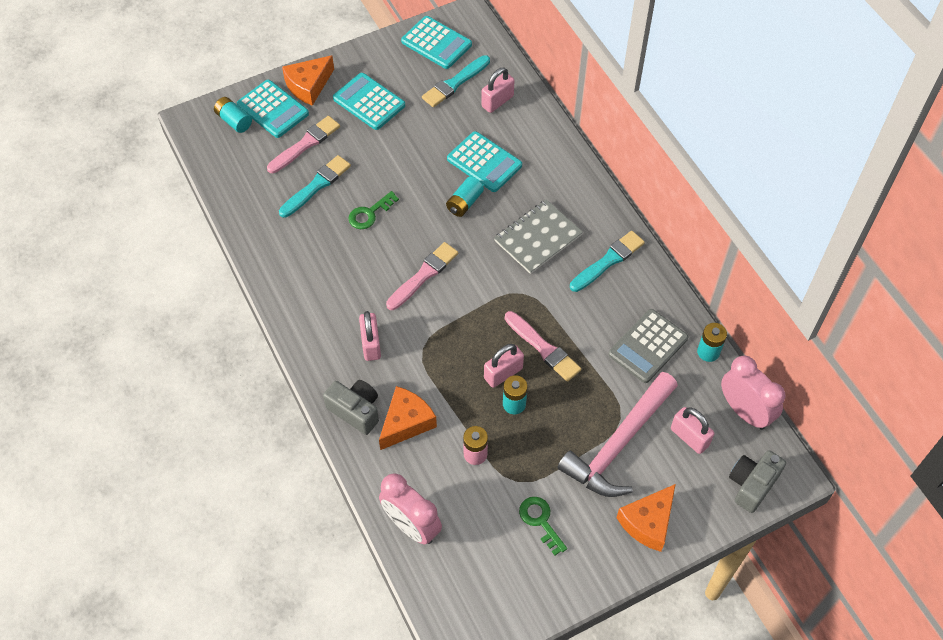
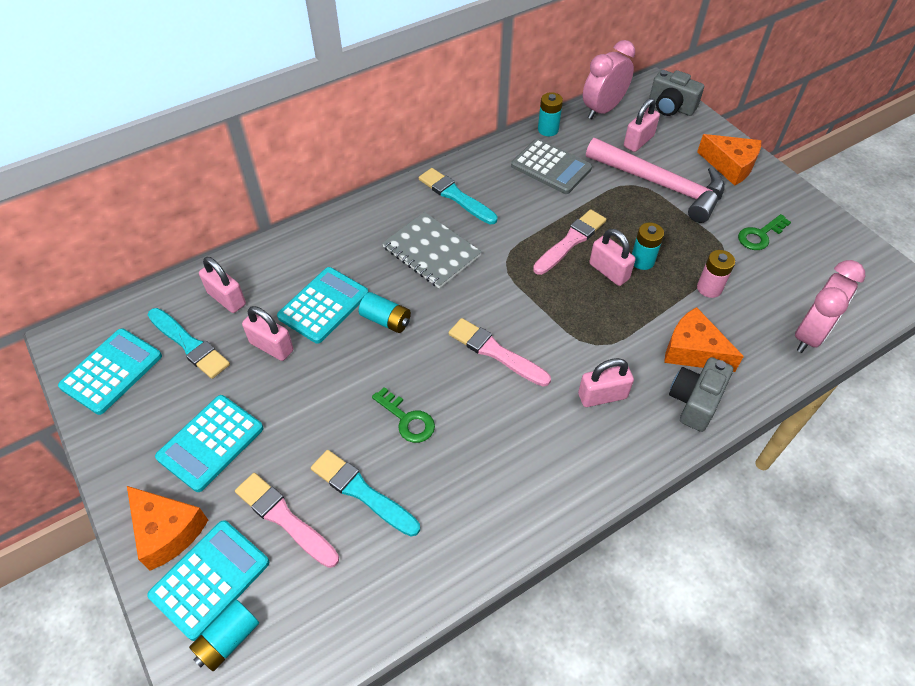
camera: 95 degrees left, 5 degrees down
(447, 131) = (271, 346): none -> pink padlock

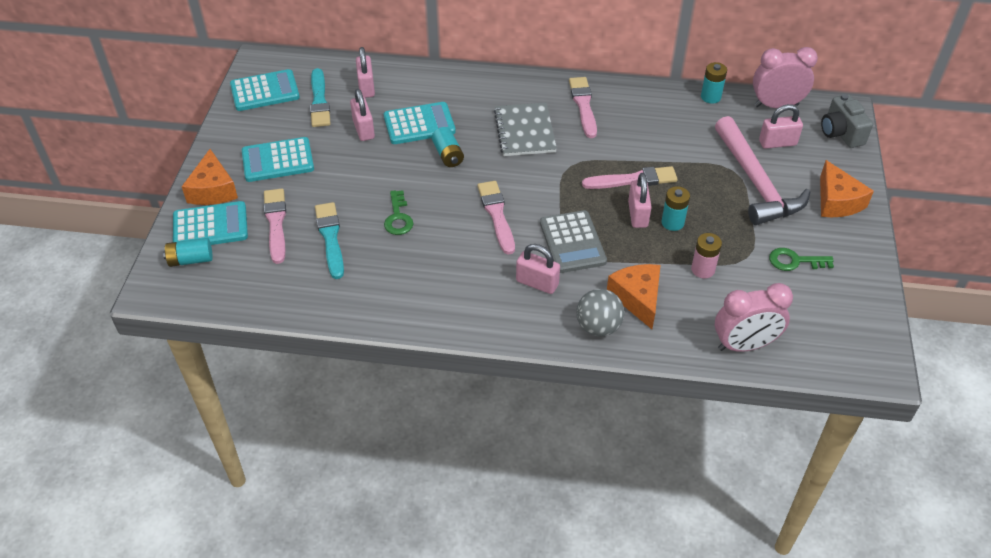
camera: 40 degrees right, 5 degrees down
(455, 196) = (583, 105): turquoise brush -> pink brush
(551, 167) = (680, 124): grey calculator -> grey calculator (572, 242)
(695, 401) = (598, 327): grey camera -> grey ball

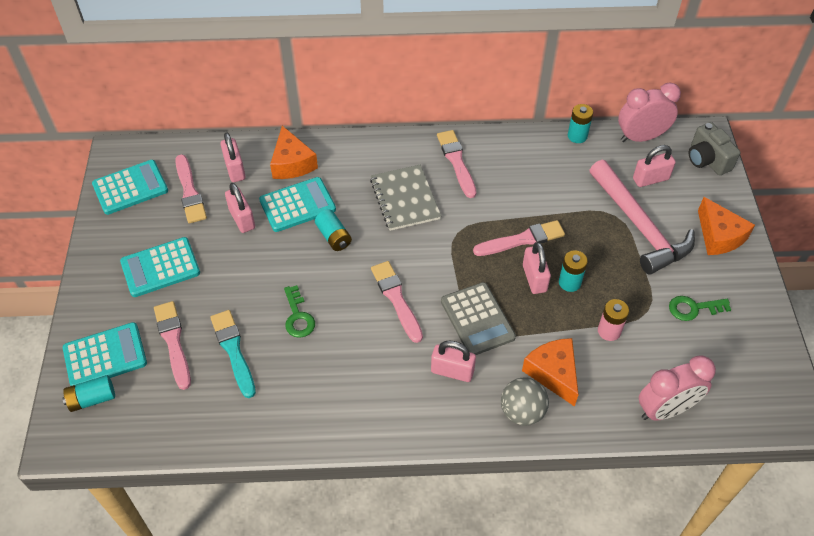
camera: 10 degrees left, 5 degrees up
(213, 190) = (99, 312): orange cheese -> orange cheese (292, 163)
(319, 101) = (190, 192): turquoise brush -> pink brush

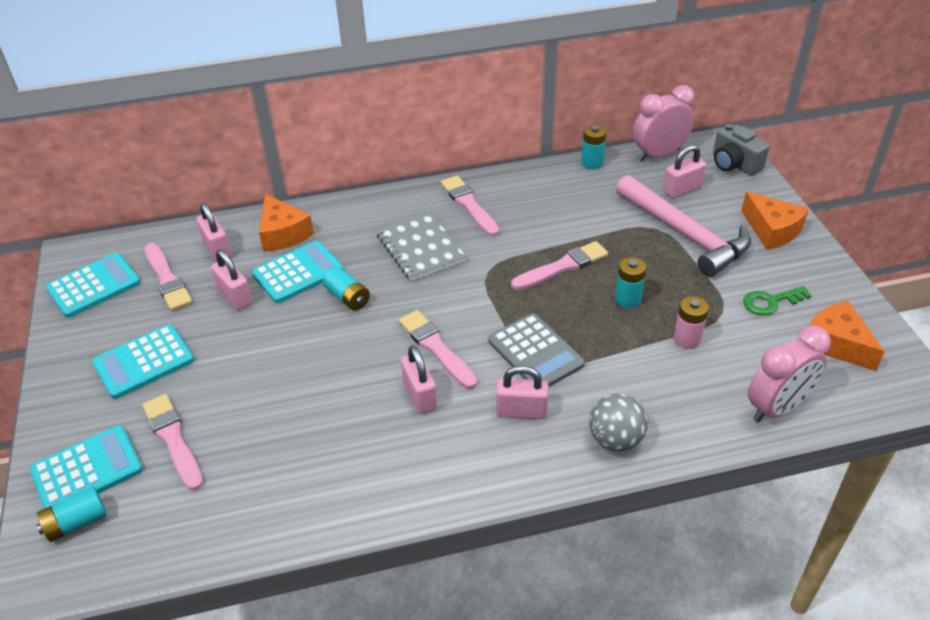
camera: 10 degrees left, 10 degrees down
(233, 351) = (251, 436): turquoise brush -> none
(298, 317) = (323, 386): green key -> none
(534, 278) = (587, 301): pink padlock -> pink padlock (420, 395)
(553, 373) = (638, 393): orange cheese -> orange cheese (836, 344)

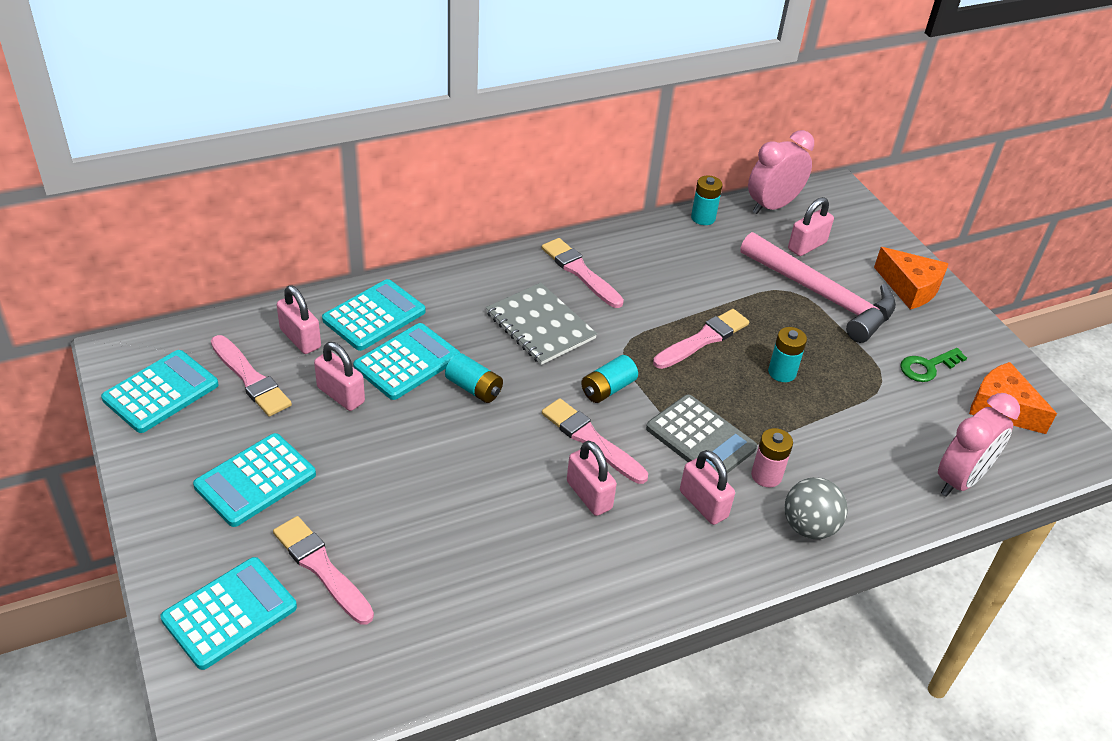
camera: 15 degrees left, 0 degrees up
(76, 523) = (238, 675): turquoise battery -> turquoise battery (608, 389)
(283, 233) = (374, 316): orange cheese -> turquoise calculator
(521, 411) = (703, 504): pink padlock -> pink padlock turned 60 degrees clockwise
(687, 339) = (854, 413): pink battery -> pink battery (766, 475)
(734, 164) = (854, 215): grey camera -> none

